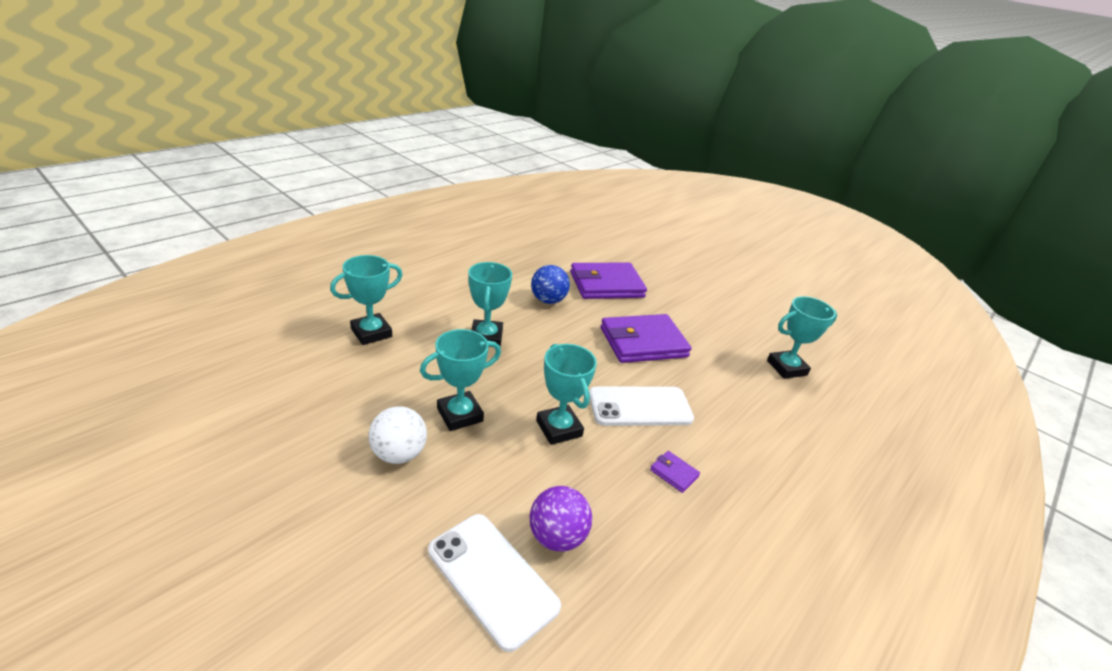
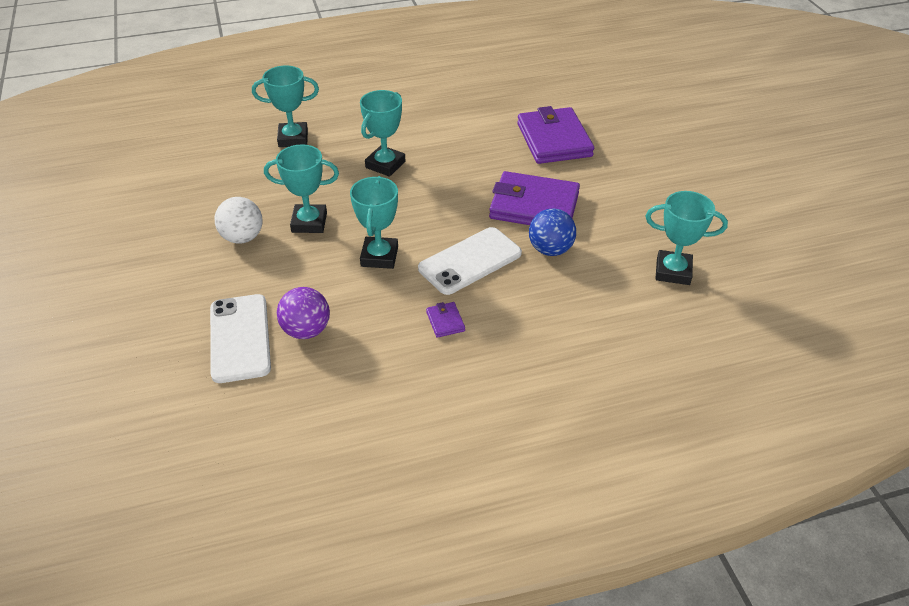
camera: 35 degrees right, 10 degrees up
(548, 300) = (475, 143): blue ball -> blue ball (550, 250)
(606, 285) = (554, 140): purple wallet -> purple wallet turned 60 degrees clockwise
(640, 407) = (470, 261): white phone -> white phone turned 60 degrees counterclockwise

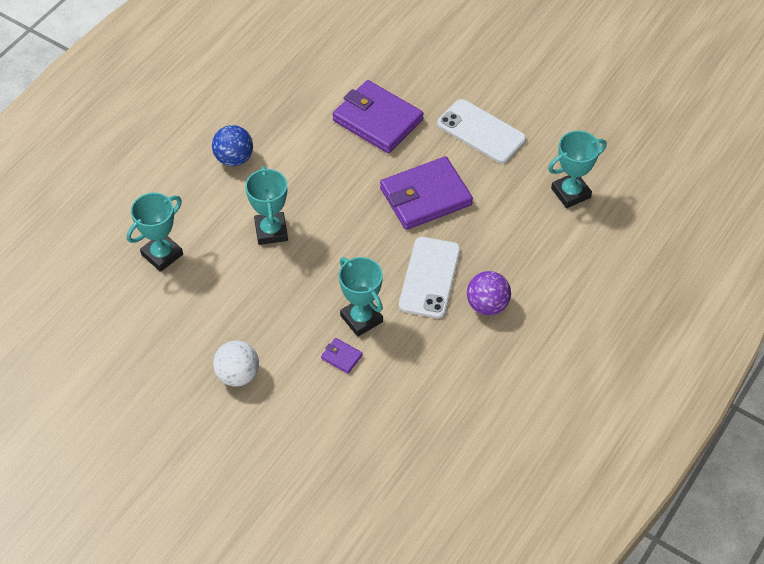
camera: 40 degrees left, 10 degrees up
(240, 338) = (338, 454): white phone -> white phone (481, 131)
(306, 330) = (378, 414): purple ball -> purple ball (487, 305)
(309, 222) = (274, 326): turquoise trophy -> none
(445, 321) = (464, 339): purple wallet -> purple wallet (341, 357)
(550, 250) = (474, 229): blue ball -> blue ball (234, 158)

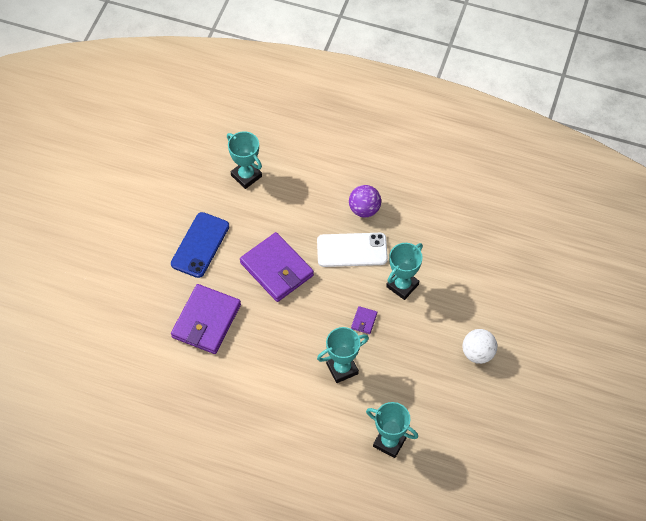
camera: 105 degrees left, 5 degrees up
(234, 158) = (276, 418): blue ball -> none
(341, 357) = (439, 290): purple wallet -> purple wallet (364, 321)
(481, 131) = (200, 245): white phone -> blue phone

